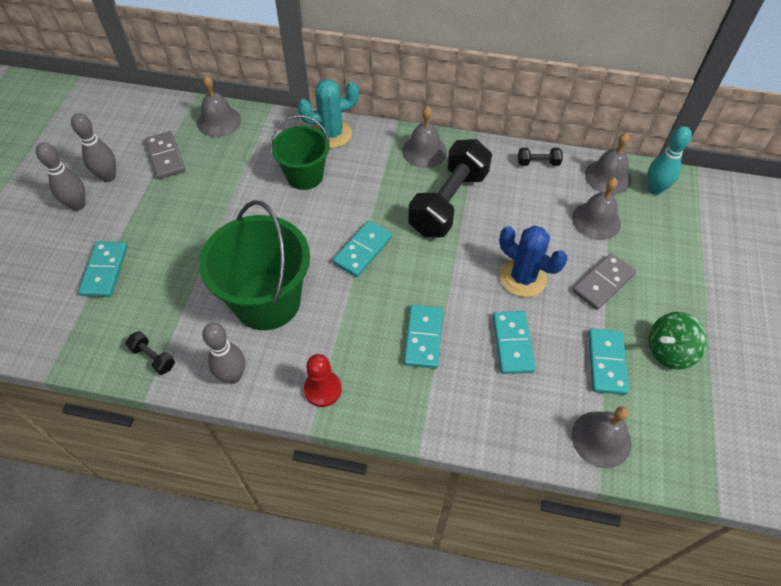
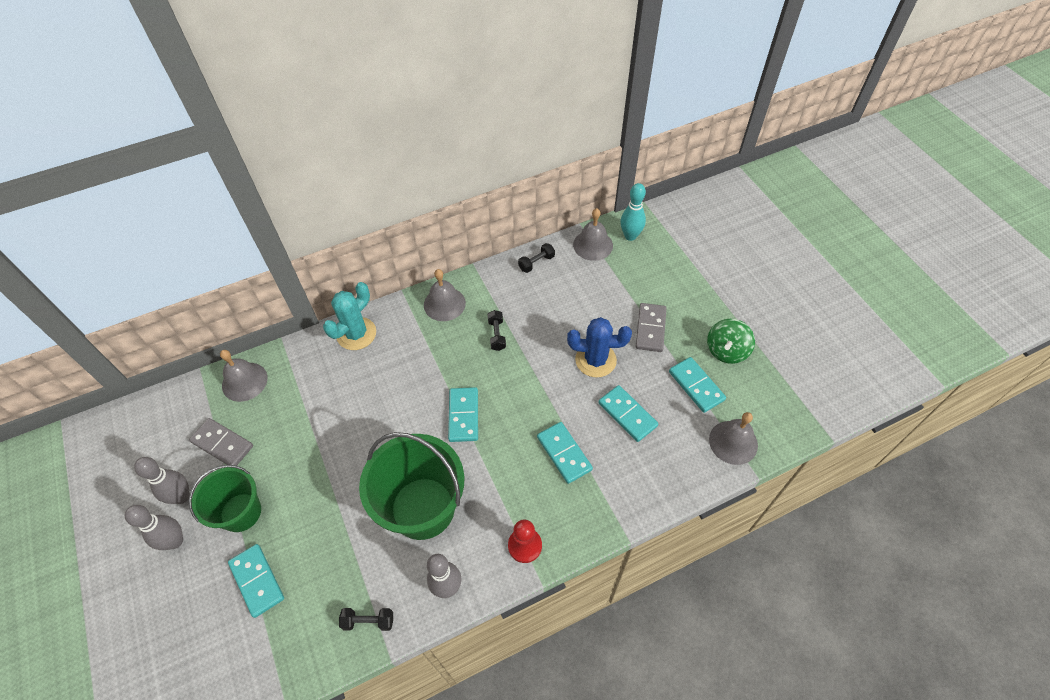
camera: 35 degrees left, 0 degrees up
(305, 176) = (364, 383): green bucket -> green bucket (241, 512)
(448, 202) = (497, 335): black dumbbell -> black dumbbell, size x0.41
(596, 220) = (610, 284): grey bell -> none

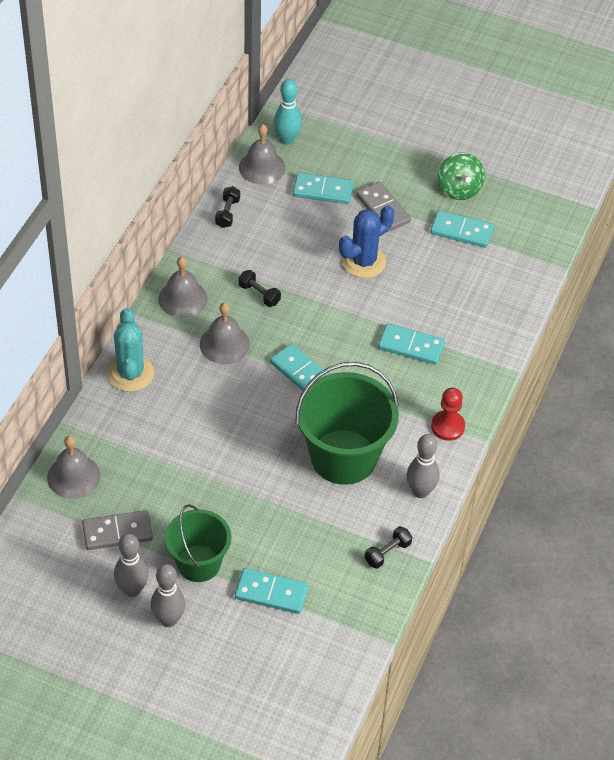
camera: 45 degrees left, 5 degrees down
(627, 414) = (430, 286): turquoise domino -> turquoise domino (323, 191)
(733, 442) = (527, 255): grey bell -> grey bell (224, 344)

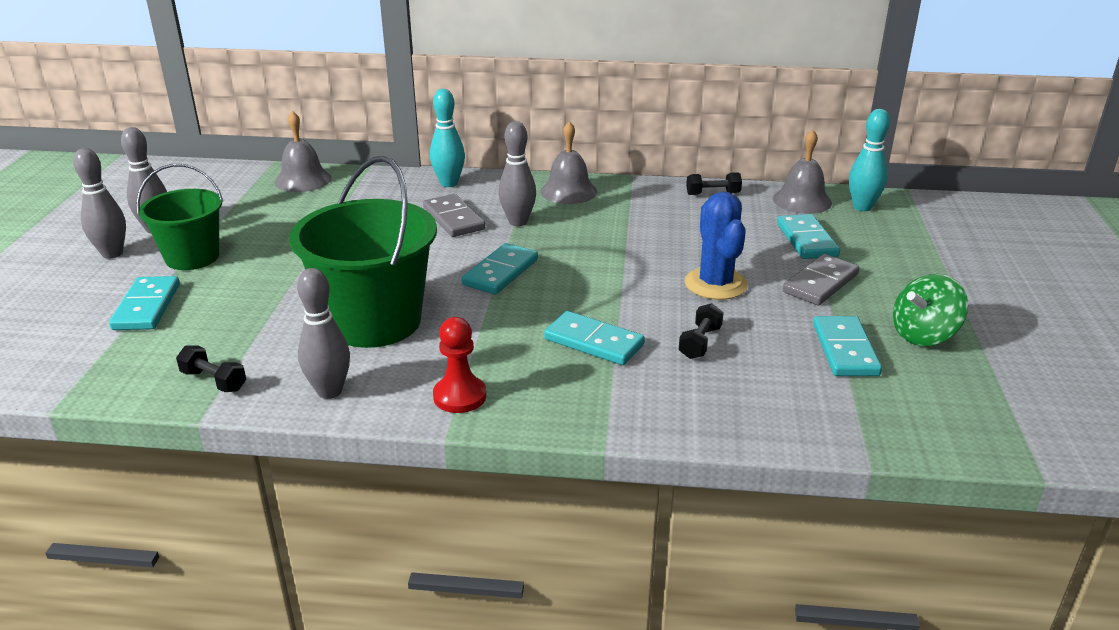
camera: 75 degrees right, 20 degrees down
(117, 532) = (233, 210): grey domino -> grey domino (453, 219)
(130, 373) = (449, 183): turquoise cactus -> turquoise bowling pin
(224, 344) = (518, 222): grey bell -> grey bowling pin
(259, 294) = (606, 229): black dumbbell -> black dumbbell (700, 343)
(363, 261) = (715, 284): blue cactus -> blue cactus turned 45 degrees clockwise
(411, 346) = (594, 342): turquoise domino -> turquoise domino turned 60 degrees counterclockwise

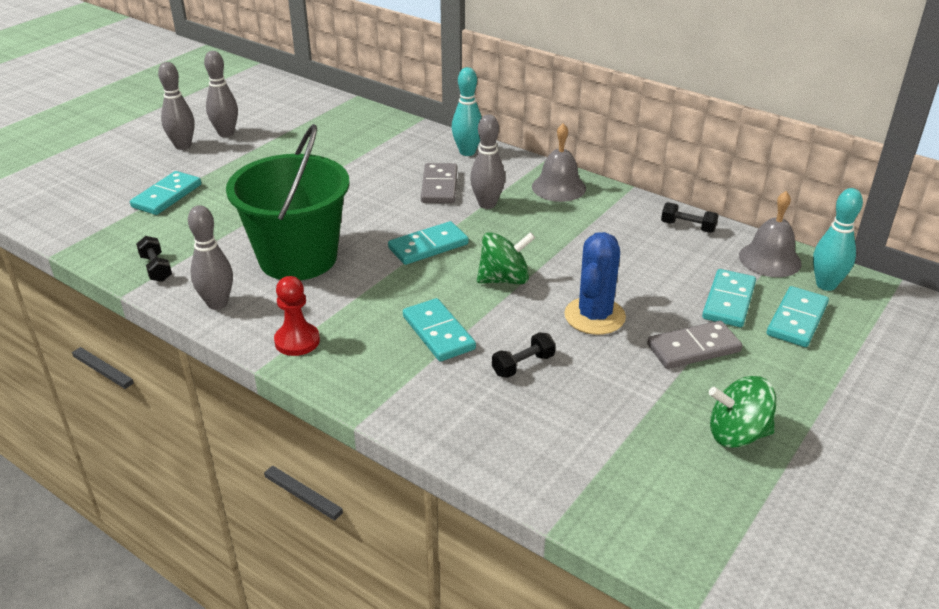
camera: 30 degrees right, 5 degrees up
(192, 257) = (228, 164): green bucket -> none
(303, 180) = (361, 118): grey bell -> none
(604, 279) = (504, 279): none -> green spinning top
(845, 350) = (644, 419): turquoise domino -> turquoise domino (797, 320)

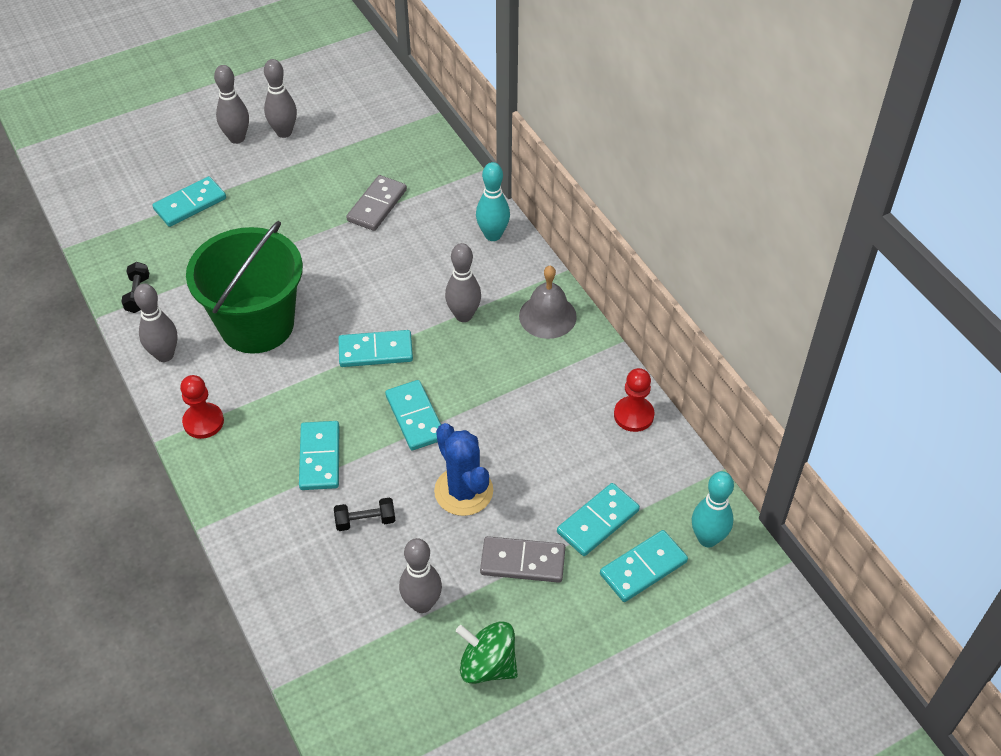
camera: 25 degrees right, 15 degrees up
(439, 186) = (435, 275): grey domino -> grey domino (377, 205)
(504, 279) = (415, 417): green spinning top -> turquoise domino
(594, 316) = (463, 491): blue cactus -> blue cactus turned 75 degrees counterclockwise
(633, 409) = (422, 604): none -> grey bowling pin
(688, 227) = (633, 415): black dumbbell -> red pawn
(770, 259) = (680, 486): grey bell -> none

